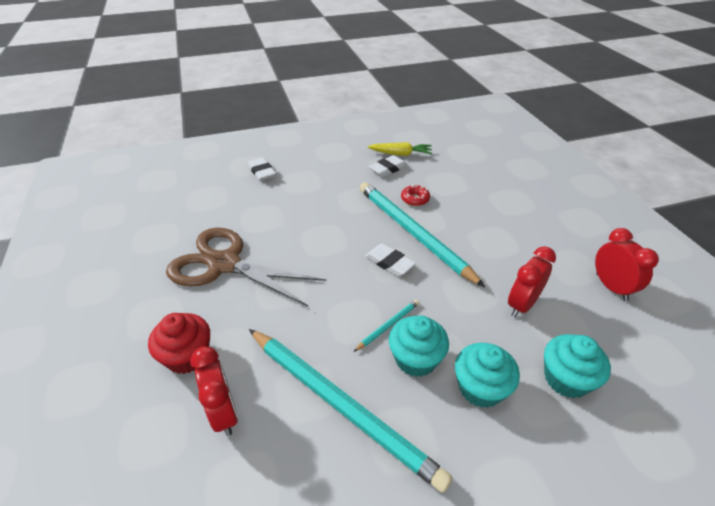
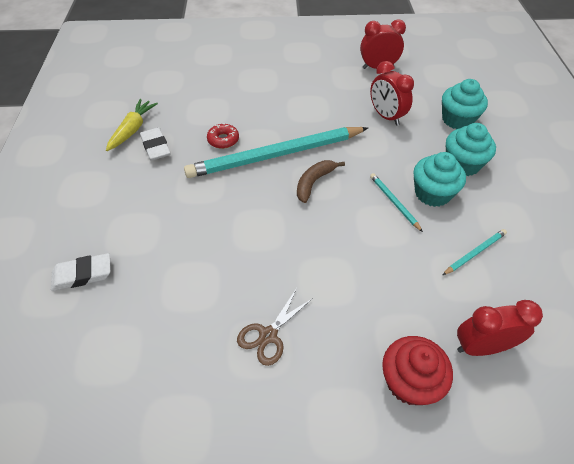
camera: 75 degrees left, 10 degrees up
(224, 264) = (268, 335): brown scissors -> brown scissors, size x0.44
(341, 405) = (475, 253): turquoise pencil -> turquoise pencil, size x0.40
(389, 263) = (314, 182): white eraser -> brown banana

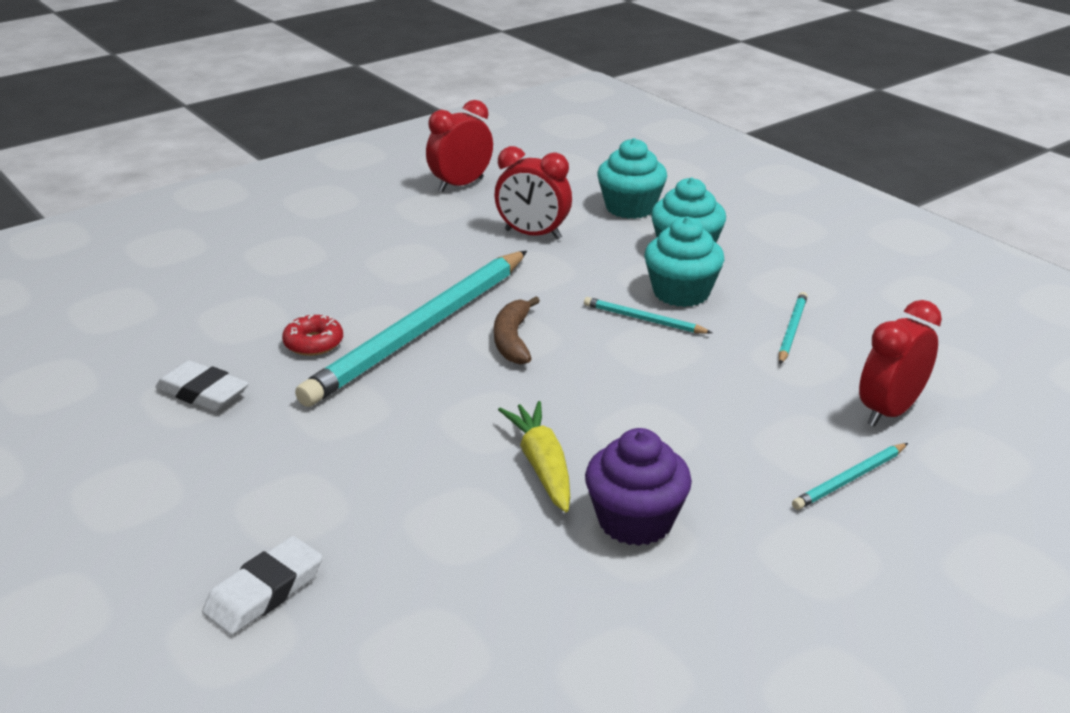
camera: 35 degrees left, 20 degrees down
(133, 129) = (130, 387): yellow carrot -> yellow carrot (542, 465)
(268, 335) = (635, 521): brown scissors -> purple cupcake
(409, 381) = (850, 479): red cupcake -> turquoise pencil

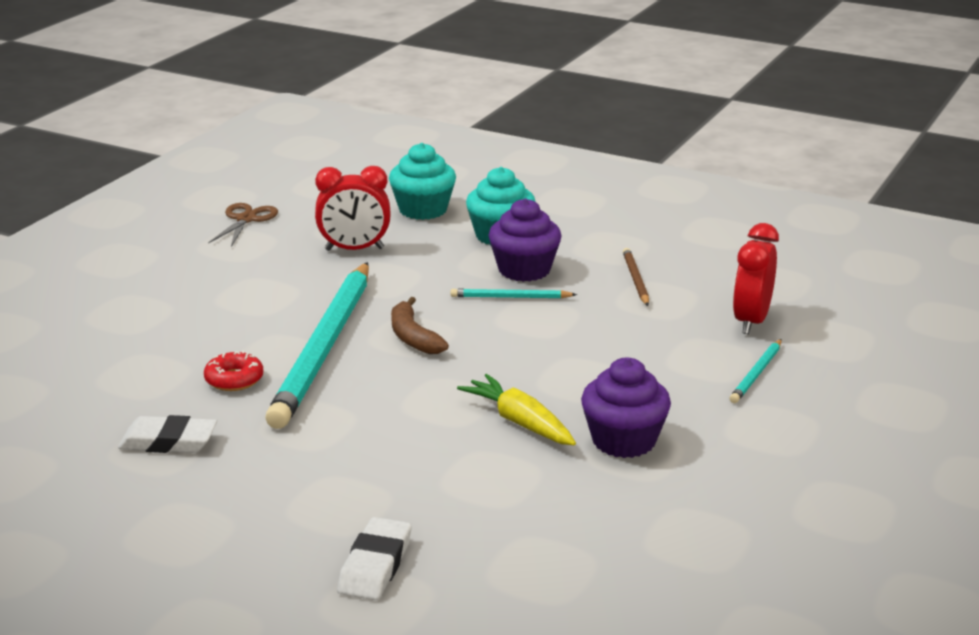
camera: 25 degrees left, 5 degrees down
(461, 185) = (246, 219): red clock -> brown scissors
(681, 292) = (524, 270): turquoise cupcake -> purple cupcake
(791, 330) = (635, 279): turquoise pencil -> brown pencil

